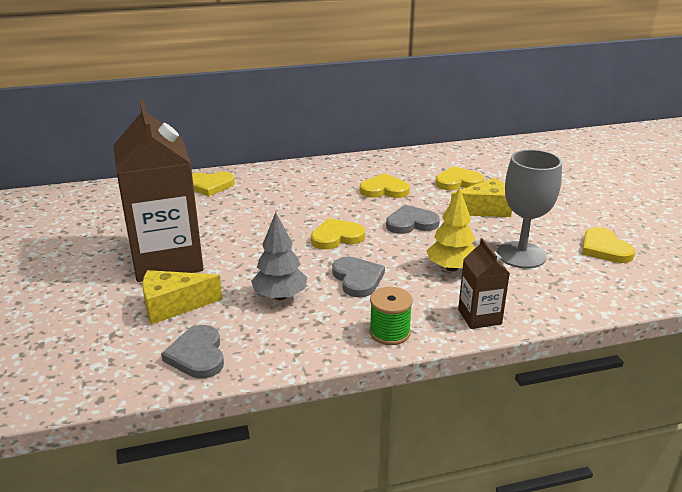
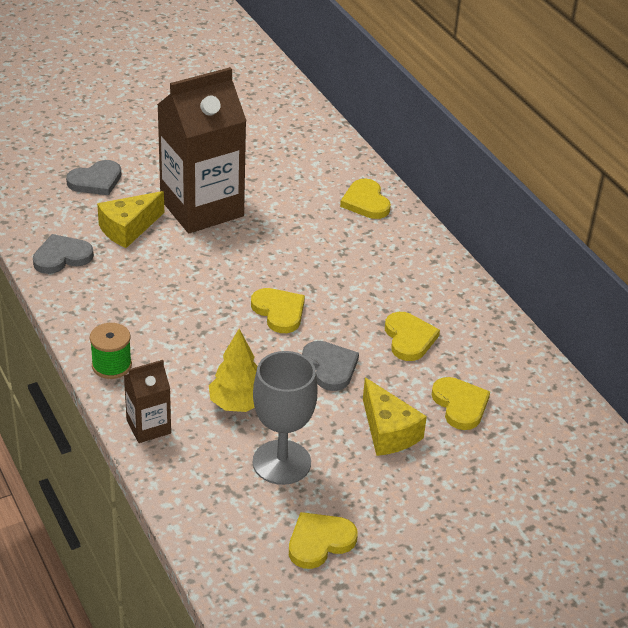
camera: 75 degrees right, 10 degrees up
(173, 306) = (128, 229): yellow cheese -> yellow cheese turned 105 degrees counterclockwise
(280, 296) = (157, 288): grey tree -> none
(357, 279) = (198, 336): grey heart -> grey heart (96, 181)

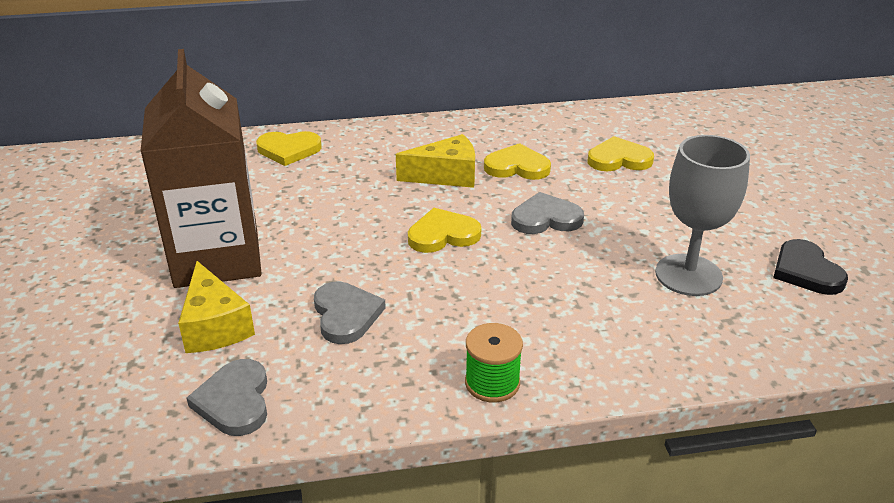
camera: 70 degrees left, 5 degrees down
(96, 181) = (81, 341): grey heart -> grey heart (346, 315)
(148, 427) = (617, 366): brown carton -> none
(237, 404) = (590, 290): yellow tree -> none
(319, 542) = (806, 271): yellow heart -> black heart
(388, 431) = (649, 203): yellow cheese -> yellow cheese (446, 175)

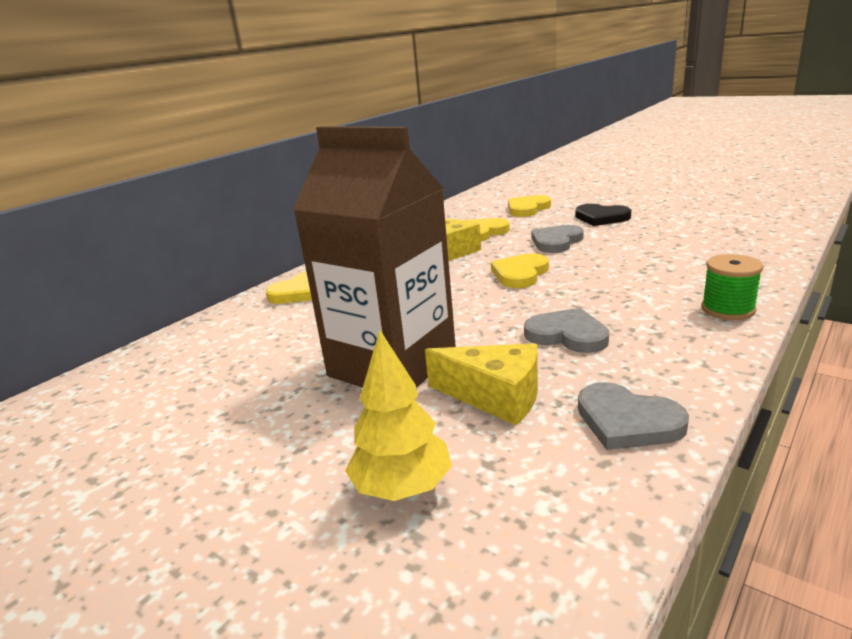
camera: 40 degrees left, 10 degrees down
(78, 343) = (402, 488): none -> yellow tree
(688, 275) = (679, 227): grey goblet -> none
(806, 271) = (714, 203): black heart -> black heart (601, 218)

